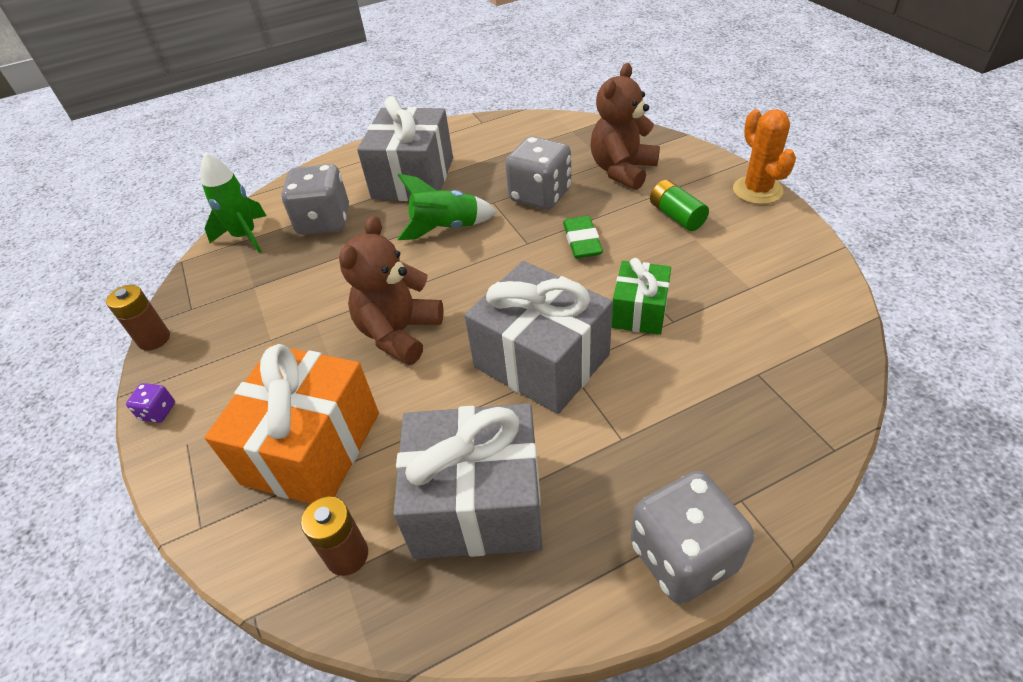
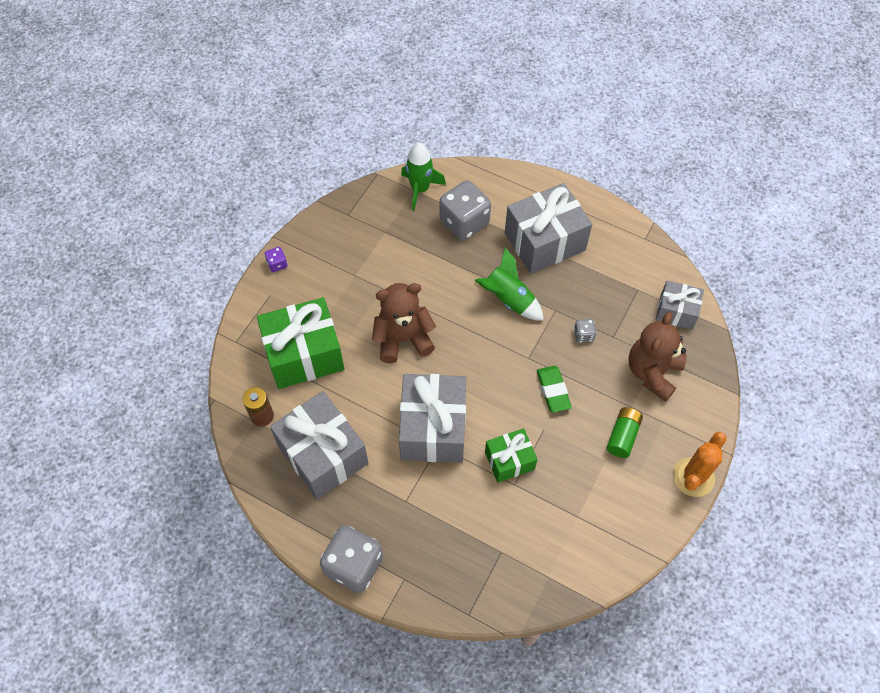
camera: 50 degrees right, 15 degrees up
(154, 339) = (316, 217): brown battery -> none
(312, 448) = (304, 354): orange gift -> green gift
(540, 195) = (583, 335): grey dice -> grey dice, size x0.44
(573, 134) = (676, 312): none -> grey gift
(582, 241) = (553, 390): green eraser -> green eraser turned 60 degrees counterclockwise
(622, 170) = (652, 372): brown teddy bear -> brown teddy bear turned 60 degrees counterclockwise

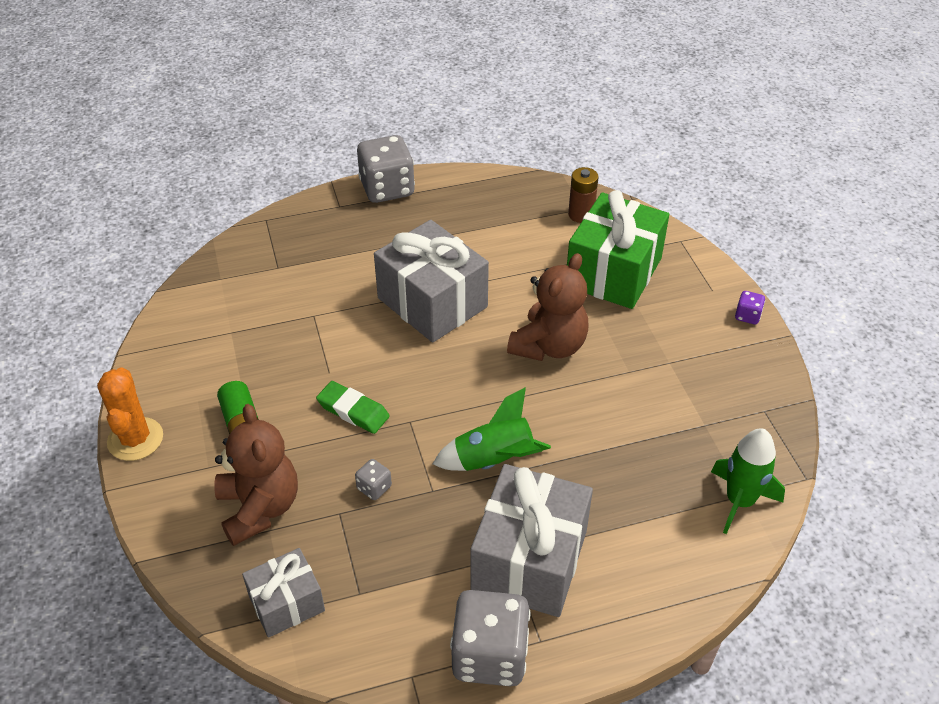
camera: 135 degrees right, 15 degrees down
(323, 454) = (499, 226): grey gift -> none
(464, 222) = (643, 504): grey dice -> grey dice (490, 655)
(509, 460) = (336, 328): green gift -> none

